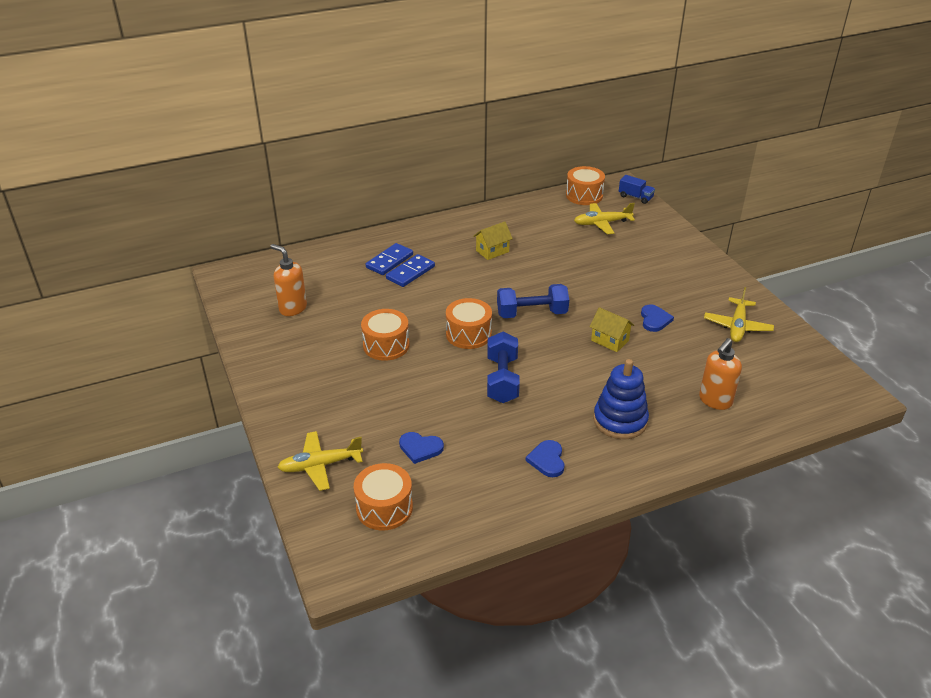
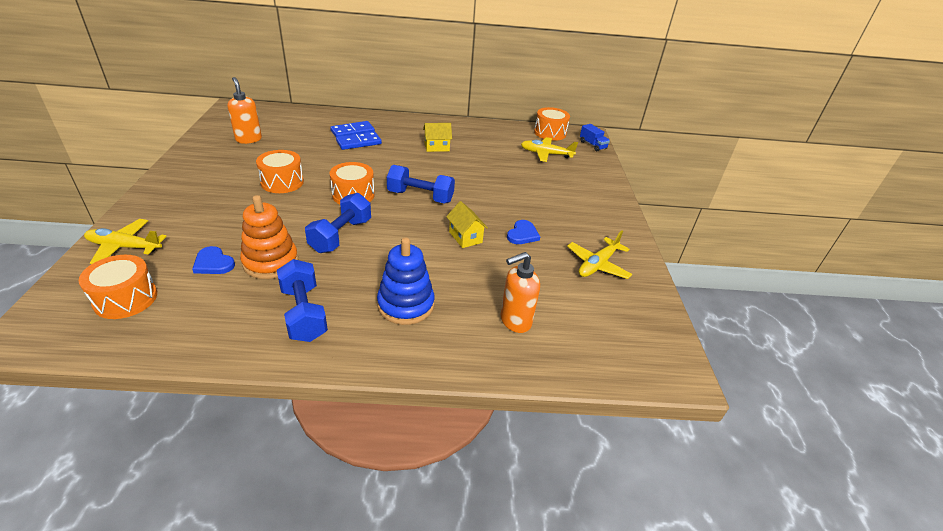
camera: 20 degrees right, 0 degrees up
(469, 428) = (271, 262): none -> orange stacking toy
(547, 460) = (303, 313): blue heart -> blue dumbbell

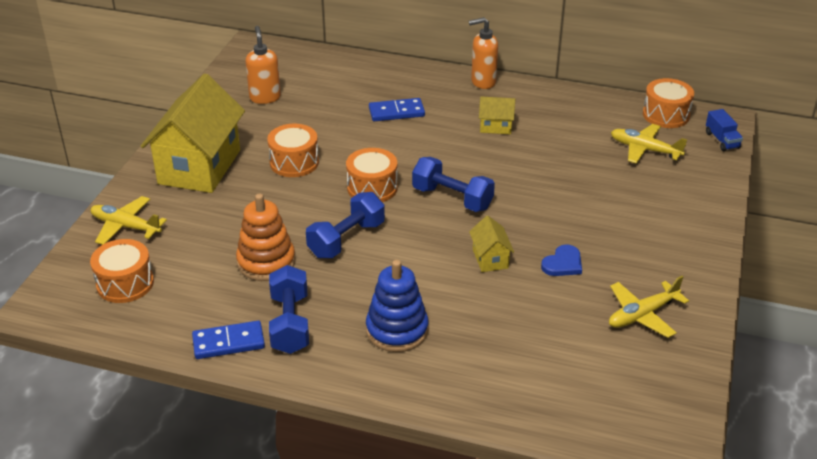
camera: 20 degrees right, 0 degrees up
(196, 192) = (199, 167): none -> yellow house
(213, 263) = (209, 256): blue heart -> none
(352, 132) = (392, 94): blue domino -> blue domino (228, 343)
(515, 321) = (511, 366): orange soap dispenser -> orange soap dispenser (482, 82)

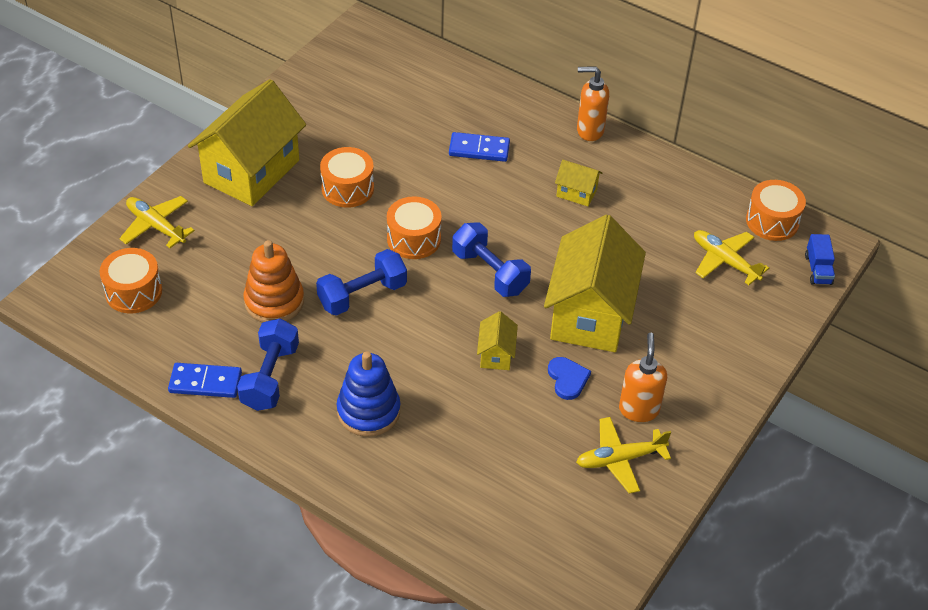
camera: 15 degrees right, 10 degrees up
(265, 97) = (349, 98): orange soap dispenser -> orange soap dispenser (638, 409)
(555, 211) = (590, 314): none -> yellow house
(563, 263) = (567, 379): blue heart -> blue heart turned 75 degrees counterclockwise

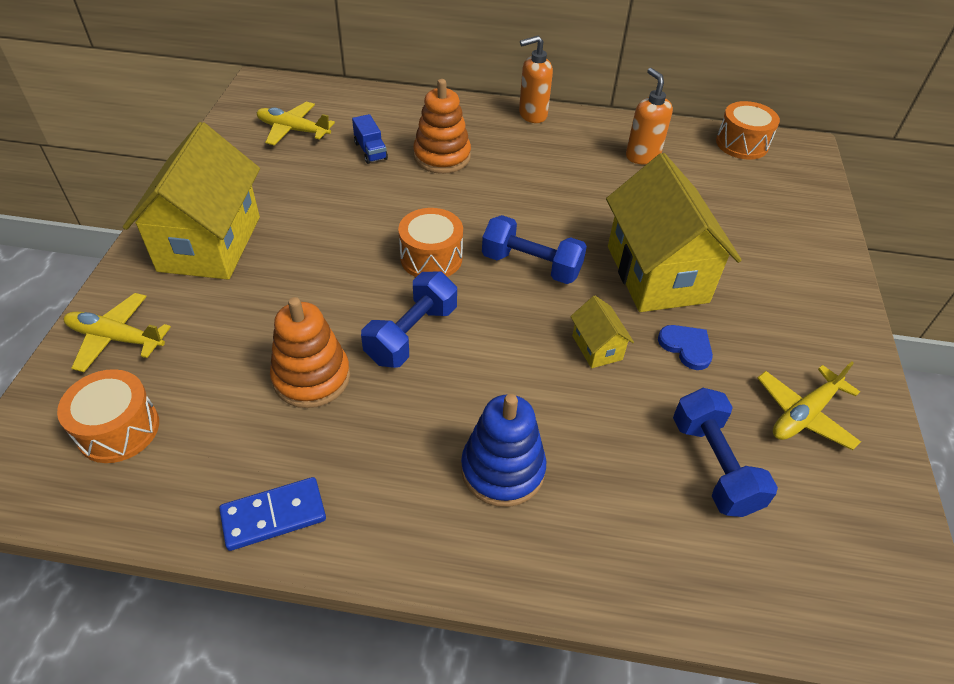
camera: 25 degrees left, 0 degrees up
(270, 377) = (356, 474): blue dumbbell -> blue dumbbell (713, 465)
(347, 188) = (329, 229): orange drum -> none
(479, 149) = (442, 157): blue domino -> orange stacking toy
(576, 193) = (560, 168): yellow house -> none
(638, 409) = (777, 352): orange soap dispenser -> orange soap dispenser (642, 156)
(724, 261) = (733, 187): yellow plane -> yellow plane (293, 130)
(818, 269) = (811, 171): blue truck -> blue truck (370, 151)

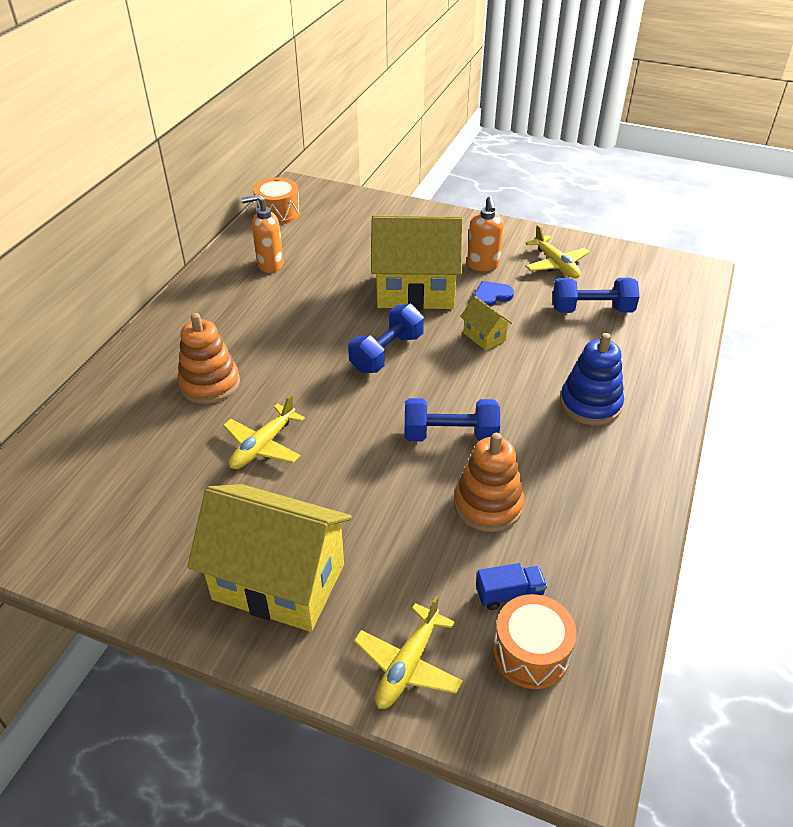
camera: 75 degrees left, 5 degrees down
(274, 516) = (626, 536): blue domino -> none
(293, 130) = (95, 499): yellow plane -> yellow plane (263, 446)
(370, 151) = (172, 435): blue truck -> blue truck (509, 594)
(412, 334) = (450, 435): blue dumbbell -> blue dumbbell turned 45 degrees counterclockwise
(431, 258) = (358, 411): orange drum -> none
(532, 115) = (173, 313): orange soap dispenser -> orange soap dispenser (483, 265)
(597, 347) = (484, 337): yellow house -> yellow house turned 60 degrees clockwise

